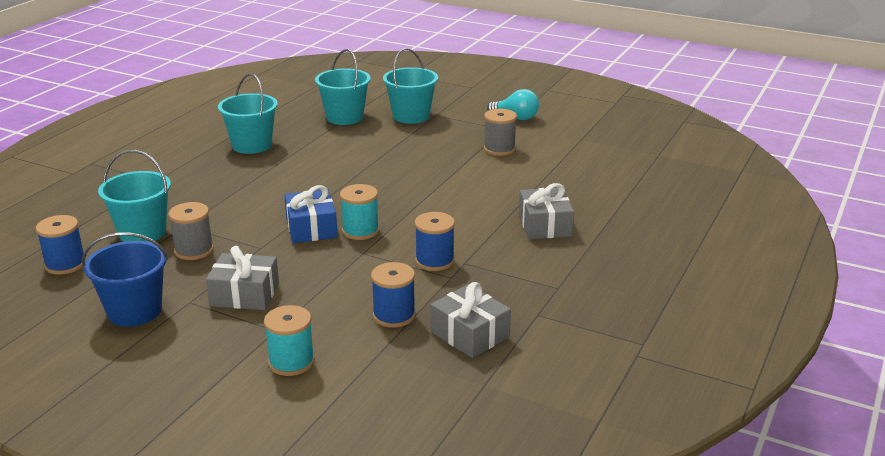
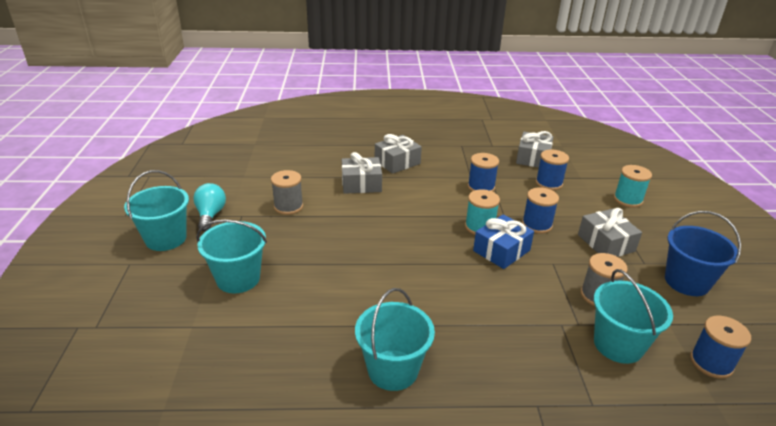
camera: 120 degrees left, 5 degrees up
(325, 266) = (537, 225): none -> blue spool
(344, 117) = (267, 327): turquoise bucket -> turquoise bucket (166, 239)
(511, 191) = (361, 184): none -> grey gift

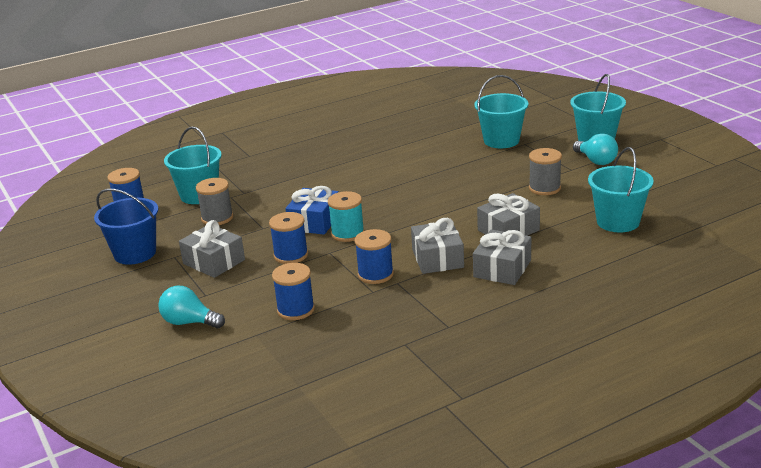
camera: 155 degrees right, 5 degrees down
(393, 370) = (346, 141): turquoise bucket -> turquoise bucket (618, 222)
(533, 158) = (333, 343): grey gift -> grey gift (437, 258)
(628, 200) = (189, 322): turquoise spool -> turquoise light bulb

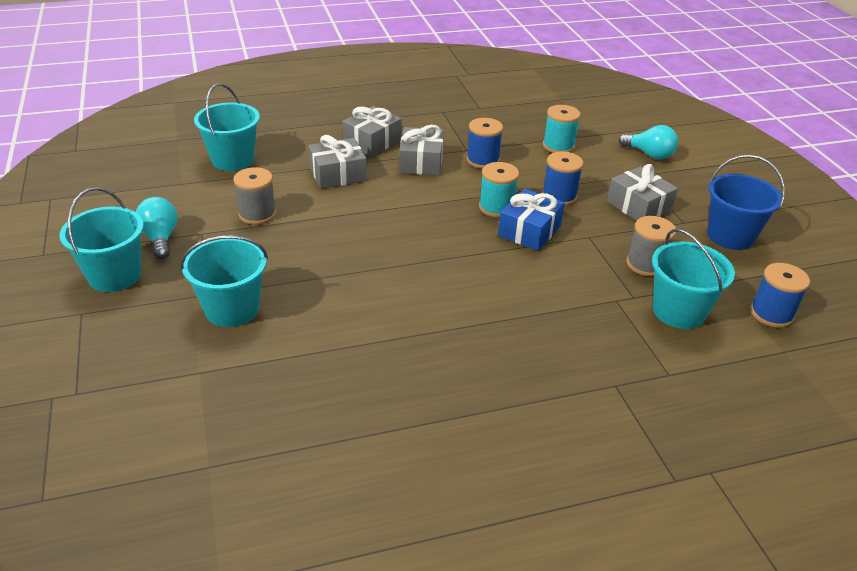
camera: 170 degrees left, 10 degrees up
(296, 310) = (558, 146): blue spool -> turquoise spool

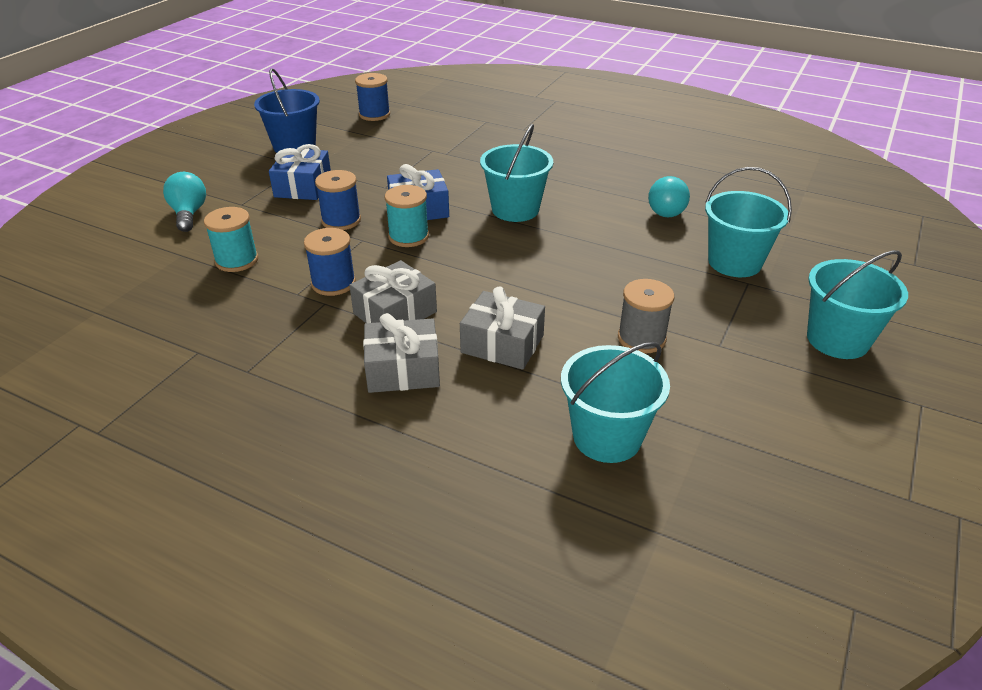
camera: 135 degrees left, 0 degrees up
(160, 238) = (770, 360): turquoise light bulb -> turquoise light bulb (668, 210)
(638, 206) = (303, 186): grey gift -> blue gift
(645, 264) = (385, 158): grey spool -> none
(679, 311) = (421, 135): turquoise bucket -> turquoise bucket (515, 209)

